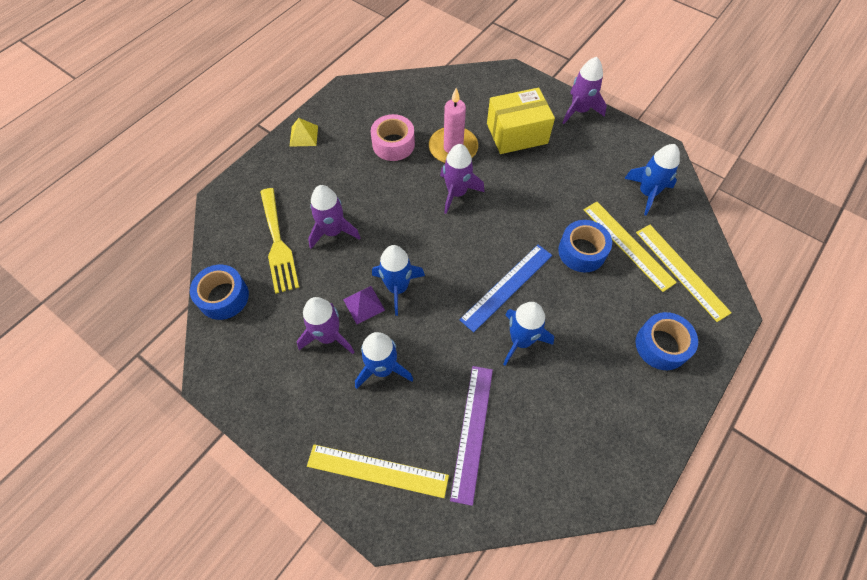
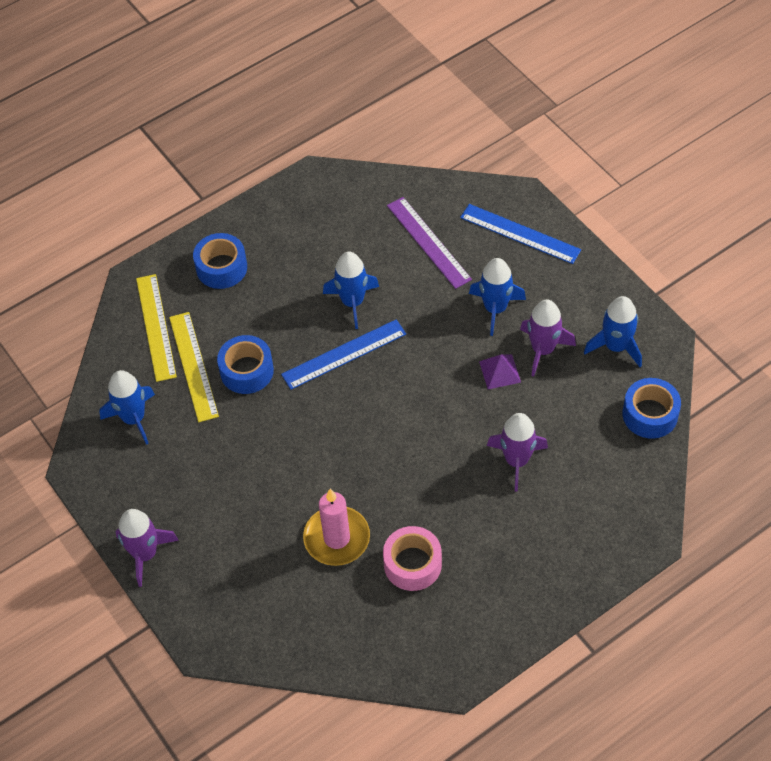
camera: 160 degrees left, 5 degrees down
(278, 244) = (583, 461): yellow fork -> none
(303, 136) = (530, 609): yellow pyramid -> none
(377, 471) = (520, 233): yellow ruler -> blue ruler
(397, 287) = (459, 380): blue rocket -> blue rocket (616, 346)
(456, 193) = (356, 474): purple rocket -> none
(472, 432) = (428, 242): purple ruler -> purple ruler turned 60 degrees counterclockwise
(517, 133) = (245, 539): yellow box -> none

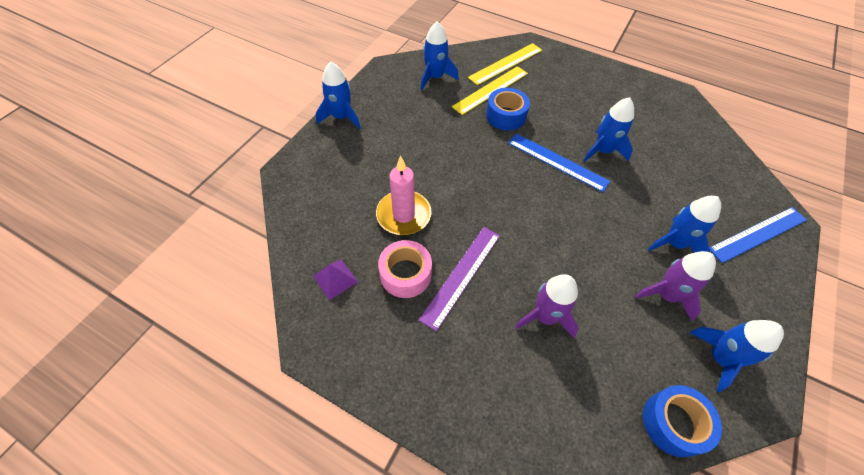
camera: 60 degrees right, 0 degrees up
(145, 554) = (341, 117): purple rocket -> blue rocket
(221, 268) = (572, 76): blue tape -> none
(428, 242) = (692, 176): purple ruler -> purple ruler (461, 275)
(500, 371) = (620, 270): purple pyramid -> purple pyramid (335, 279)
(520, 233) = (758, 234): blue ruler -> blue ruler turned 60 degrees clockwise

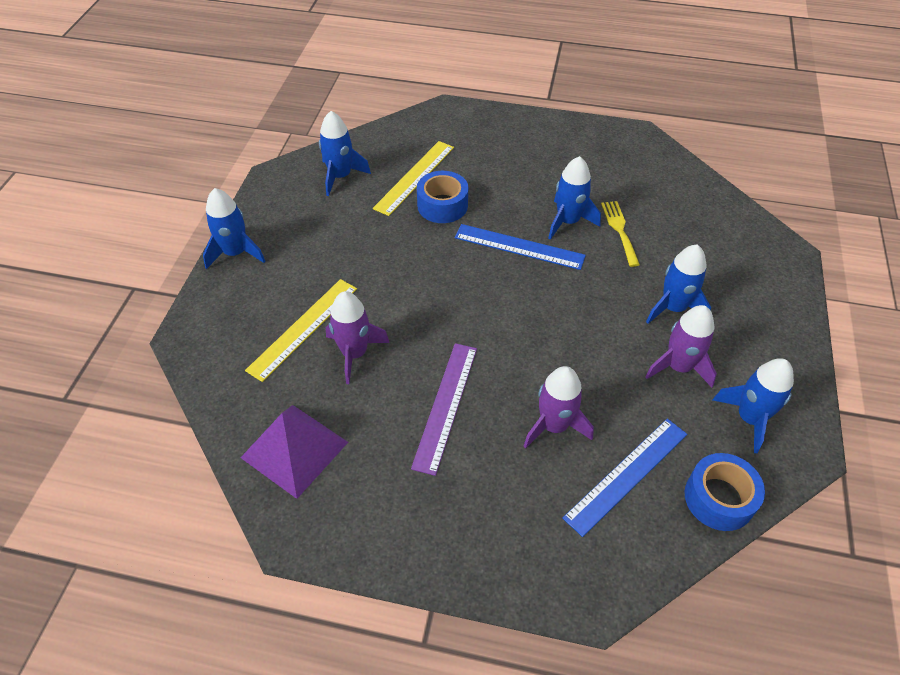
camera: 15 degrees left, 5 degrees down
(335, 279) = (294, 450): purple pyramid -> purple pyramid, size x1.83
(403, 215) = (354, 353): pink candle -> purple rocket
(405, 274) = (379, 422): pink tape -> none
(505, 63) = (423, 140): yellow ruler -> yellow ruler (303, 328)
(644, 167) = (619, 230): none -> yellow fork
(758, 234) = (758, 275): blue ruler -> blue ruler (627, 475)

